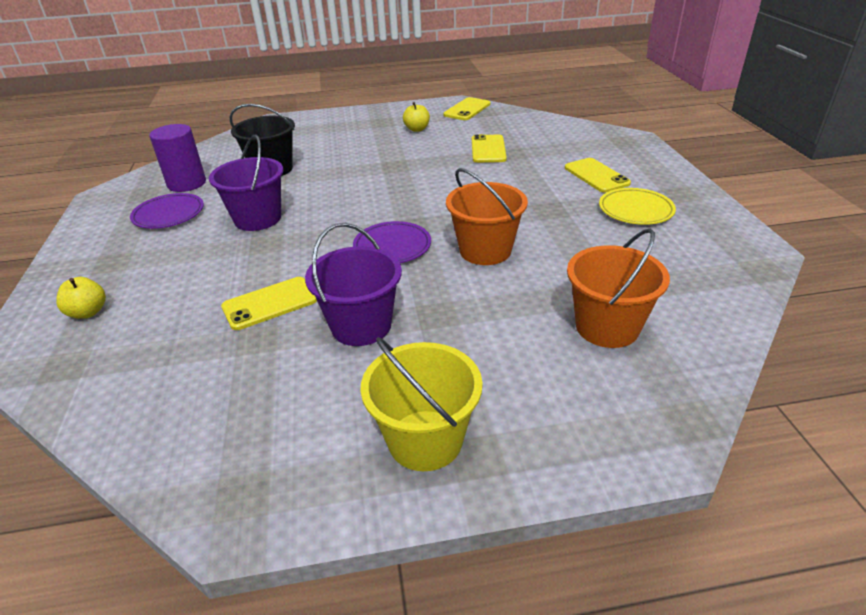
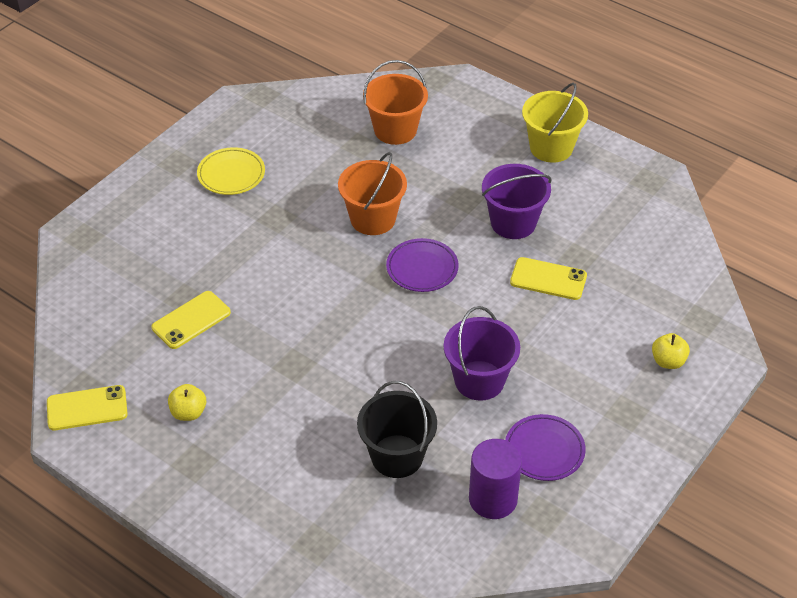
camera: 135 degrees left, 10 degrees up
(596, 176) = (185, 220): yellow phone -> none

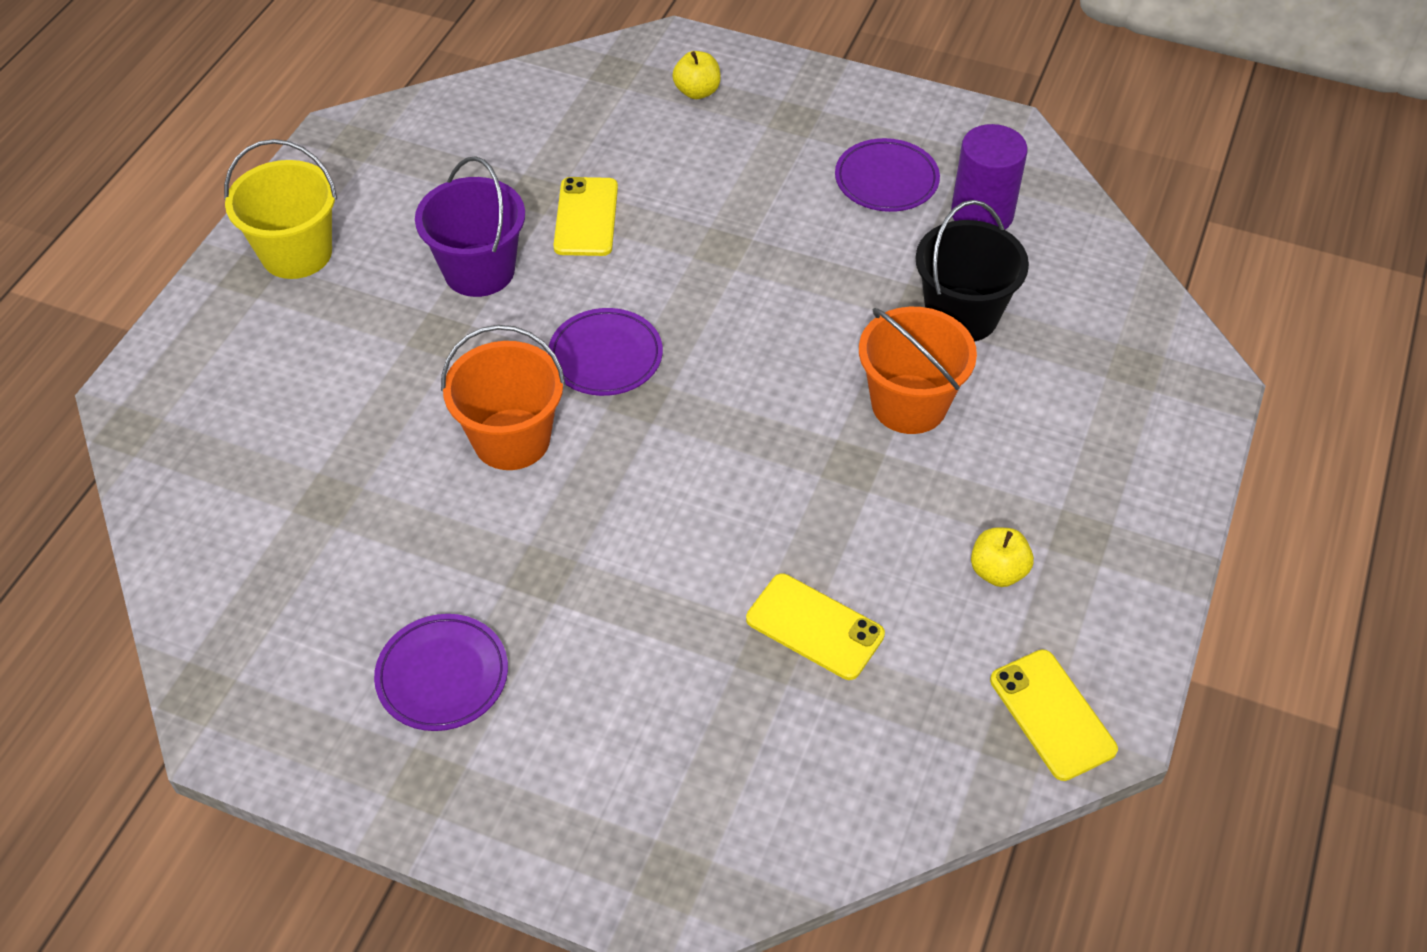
camera: 105 degrees left, 5 degrees up
(231, 174) = (442, 676): yellow plate -> purple plate
(395, 130) = (279, 457): orange bucket -> orange bucket (909, 404)
(479, 380) = (799, 257): purple bucket -> none

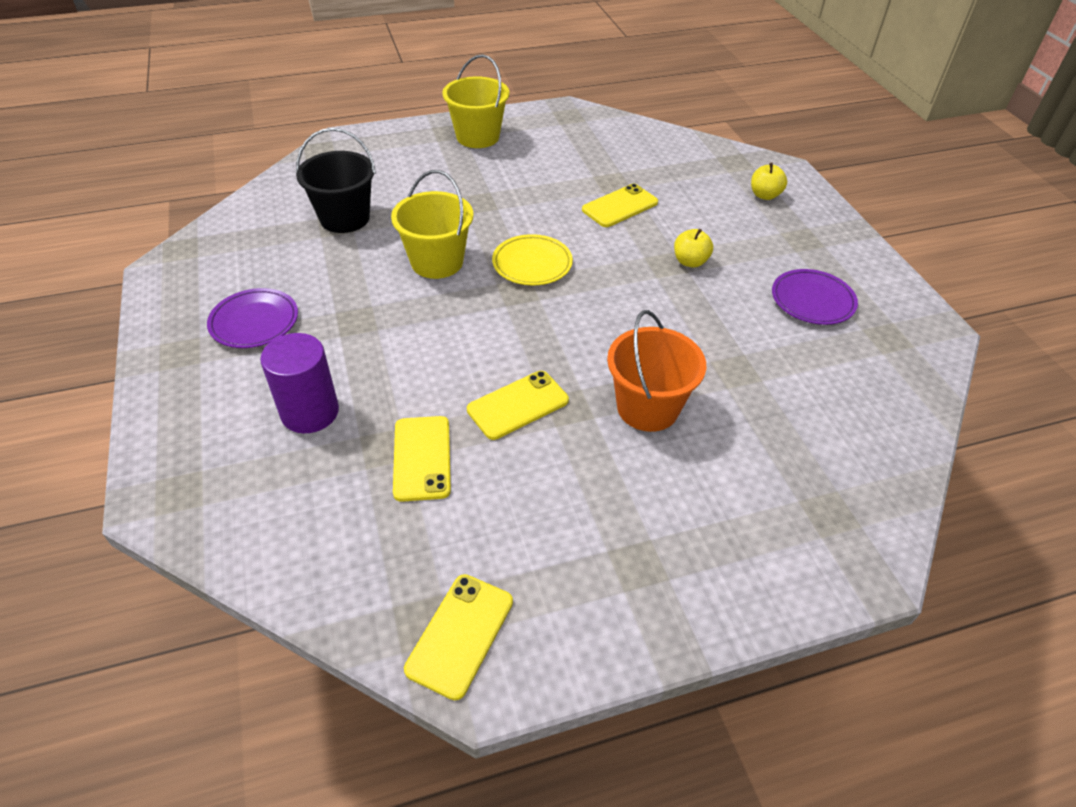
camera: 50 degrees right, 5 degrees down
(479, 271) = (537, 192): purple bucket -> none
(511, 439) = (437, 262): orange bucket -> yellow bucket
(605, 356) = (532, 264): purple plate -> yellow plate
(813, 504) = (518, 405): none -> yellow phone
(962, 315) = (752, 393): black bucket -> black bucket (345, 218)
(982, 214) = (849, 358): purple cylinder -> purple cylinder (310, 412)
(998, 571) = (558, 531): yellow apple -> yellow apple (690, 262)

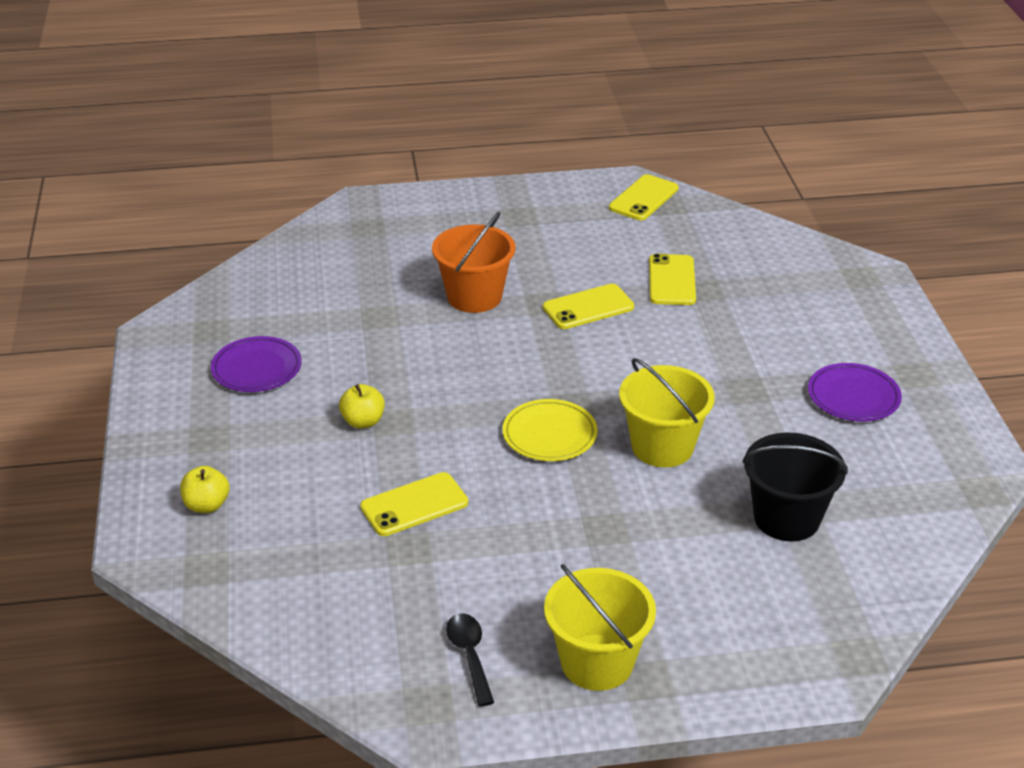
camera: 170 degrees left, 10 degrees down
(310, 412) = (772, 317): purple cylinder -> none
(552, 135) = (470, 655): none -> black spoon

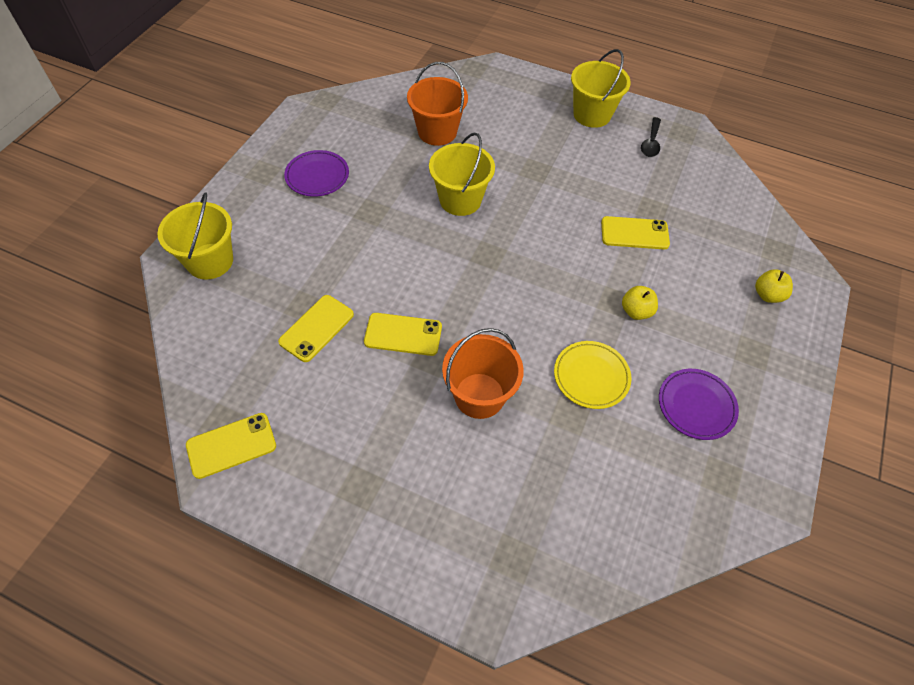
camera: 150 degrees left, 20 degrees up
(549, 435) = (520, 240): yellow plate -> yellow plate (591, 376)
(786, 518) = (437, 132): black bucket -> orange bucket
(837, 283) = (210, 261): none -> yellow bucket

